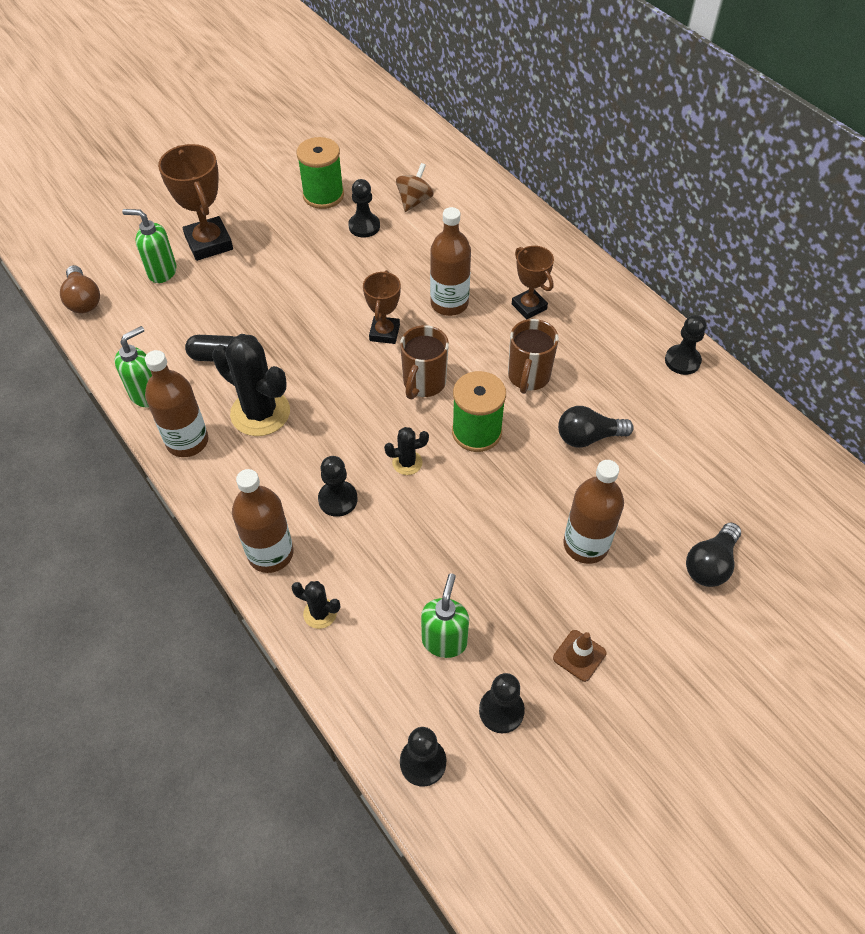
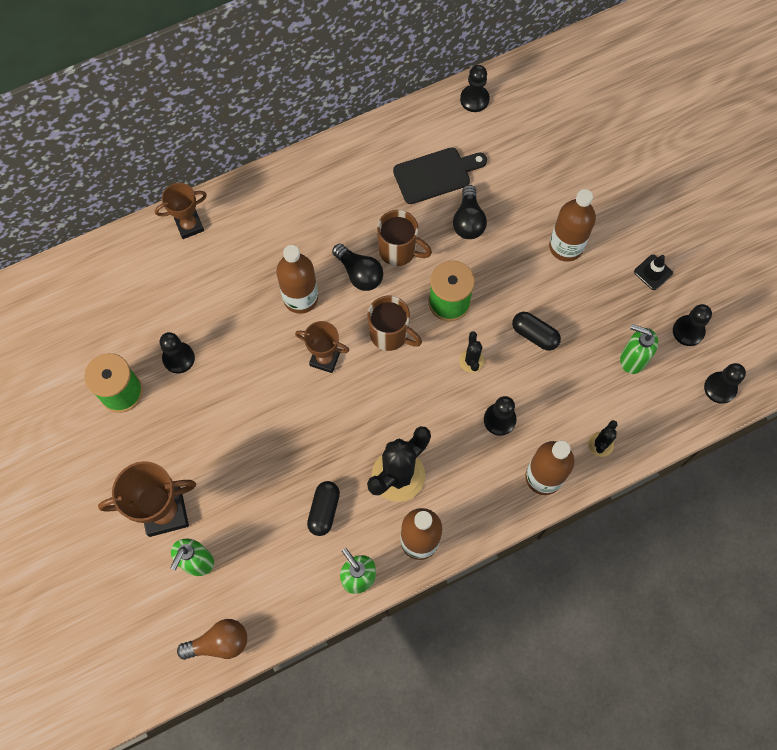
camera: 80 degrees left, 15 degrees up
(414, 201) = (153, 306): brown spinning top -> none
(454, 523) = (534, 335): none -> black capsule
(529, 306) = (319, 233): brown trophy -> brown trophy (189, 225)
(579, 655) = (653, 272): brown traffic cone -> black traffic cone
(638, 398) = (436, 175): none -> black cutting board
(682, 361) = (404, 132): black pawn -> black pawn (474, 99)
(710, 564) = (592, 170): black light bulb -> black light bulb (359, 273)

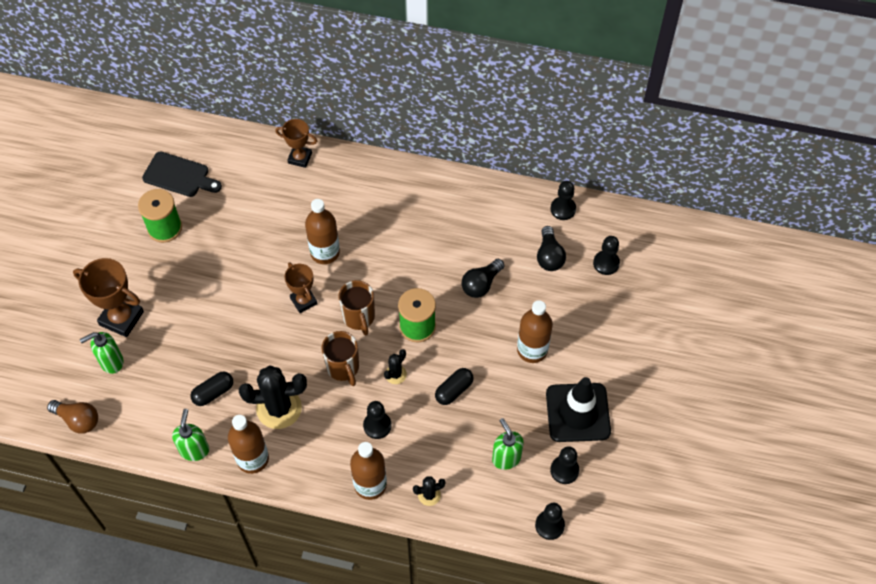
camera: 40 degrees right, 10 degrees down
(178, 358) = (216, 233): black pawn -> black pawn (606, 263)
(359, 273) = (376, 265): black light bulb -> black light bulb (549, 256)
(399, 251) = (416, 269): brown mug -> brown mug (343, 368)
(436, 175) = (488, 239): black cutting board -> black cutting board (179, 176)
(534, 335) = (454, 390): black capsule -> black capsule turned 60 degrees clockwise
(653, 272) = (578, 412): black traffic cone -> black traffic cone, size x2.26

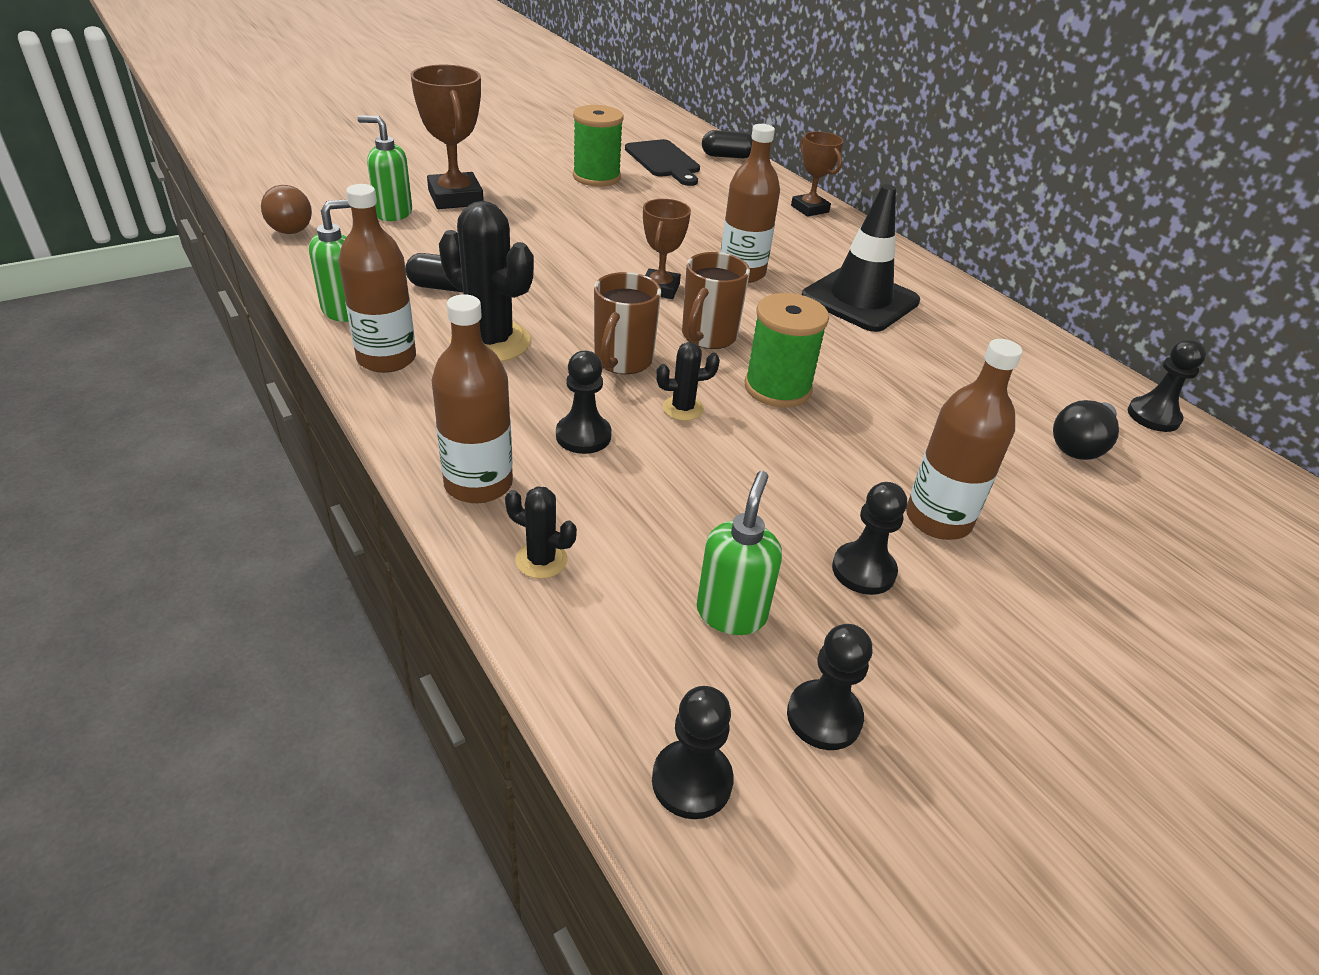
camera: 40 degrees right, 20 degrees down
(454, 390) = (747, 477): black capsule -> black capsule (727, 156)
(481, 284) = (928, 408): black light bulb -> none
(578, 412) = (944, 653): black traffic cone -> black traffic cone (860, 299)
(606, 263) = (1188, 510): black pawn -> black pawn (863, 570)

